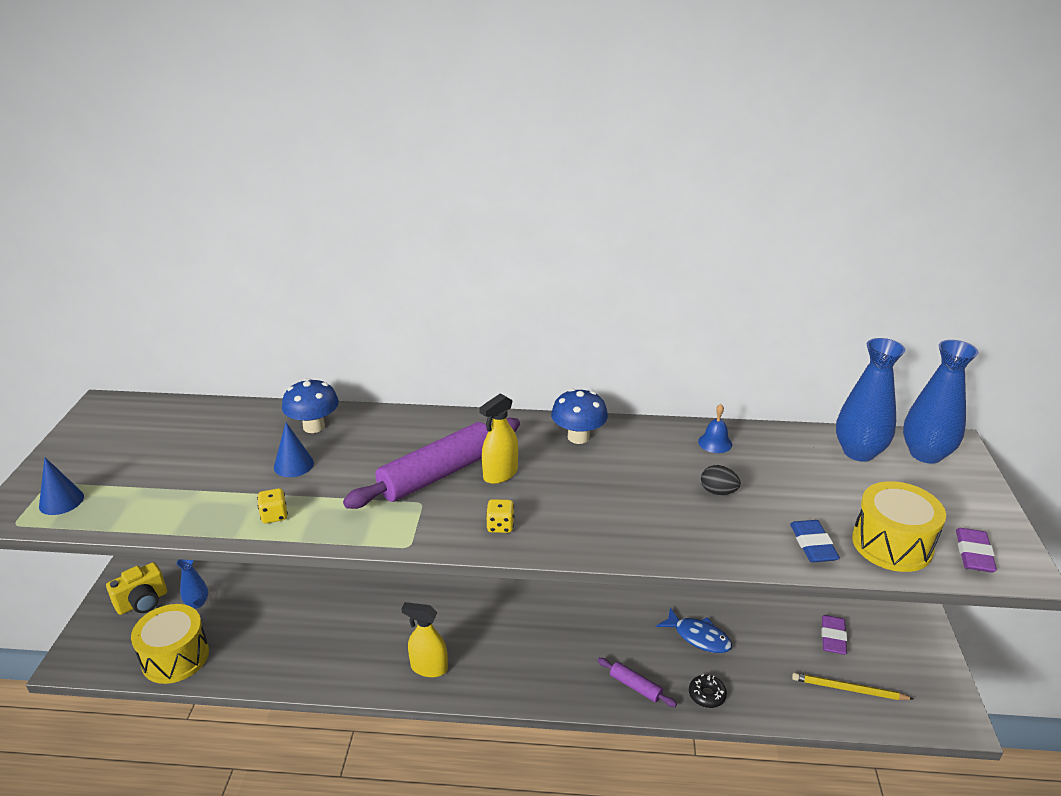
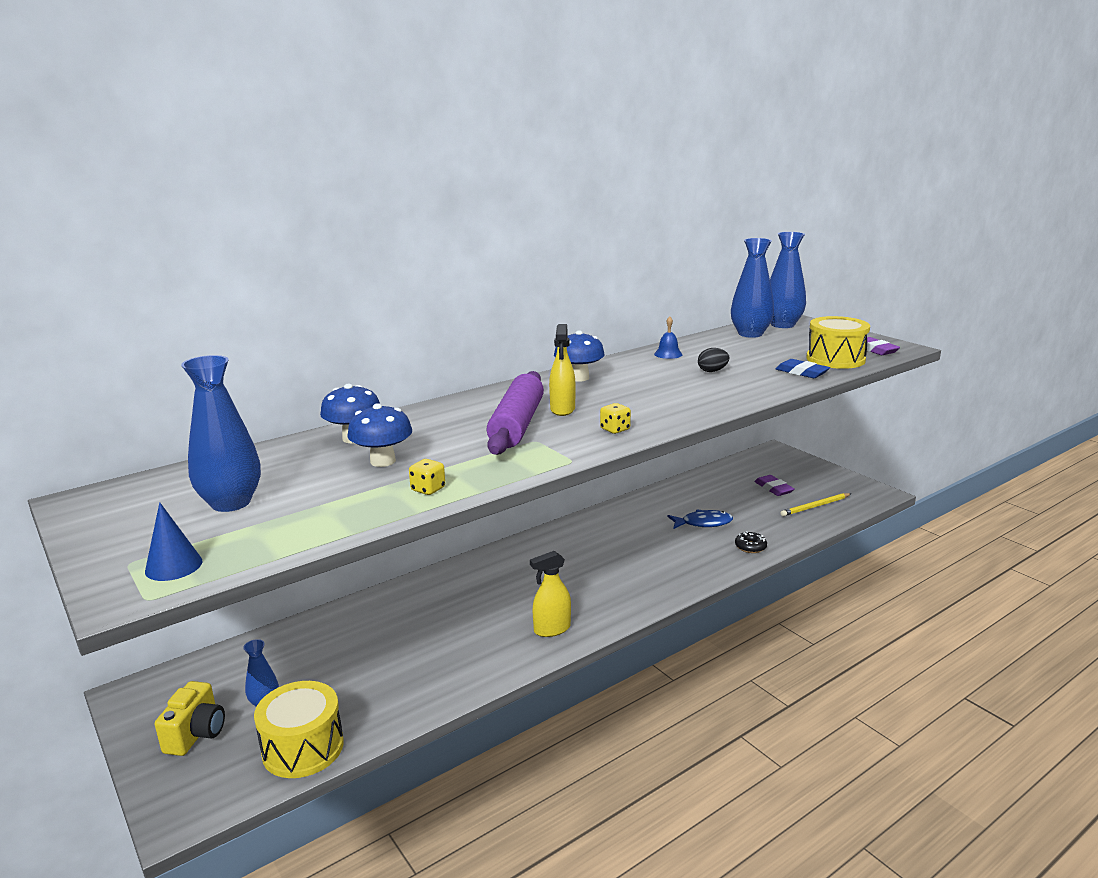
camera: 40 degrees left, 10 degrees down
(161, 456) = (231, 503): none -> blue vase
(293, 465) = (383, 461): blue cone -> blue mushroom
(635, 687) = (705, 565): purple rolling pin -> none

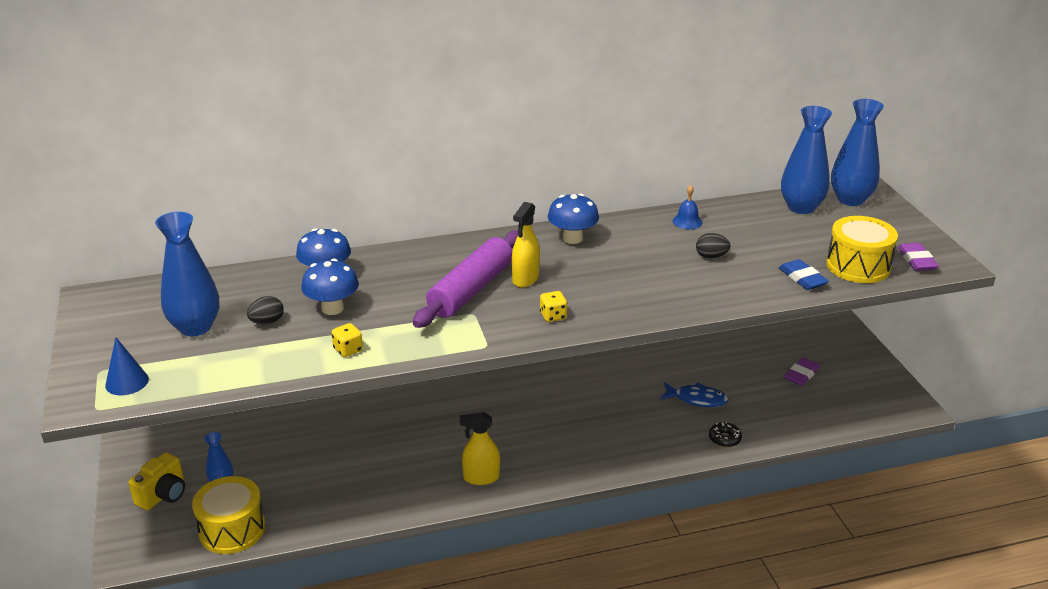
camera: 20 degrees right, 10 degrees up
(316, 484) = (267, 322): none -> black egg
(773, 488) = (801, 374): purple eraser -> purple eraser turned 45 degrees clockwise
(815, 506) = (830, 407): yellow pencil -> none

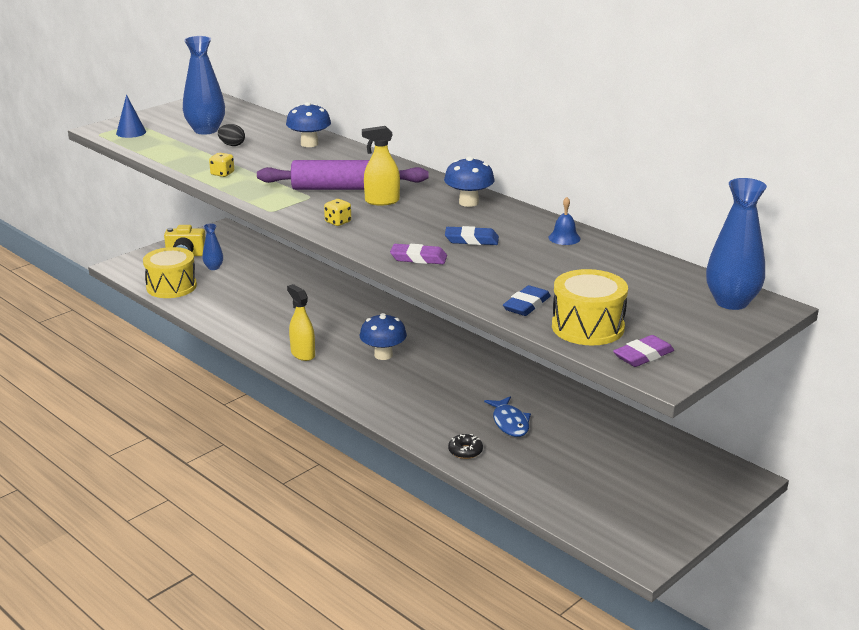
camera: 60 degrees right, 5 degrees down
(332, 308) = (268, 157): blue mushroom -> blue mushroom (383, 355)
(655, 262) = (471, 240): none -> blue eraser
(711, 256) = (513, 259): black egg -> none
(801, 207) = (673, 281): blue vase -> none
(801, 374) = (620, 472): purple eraser -> purple eraser (418, 258)

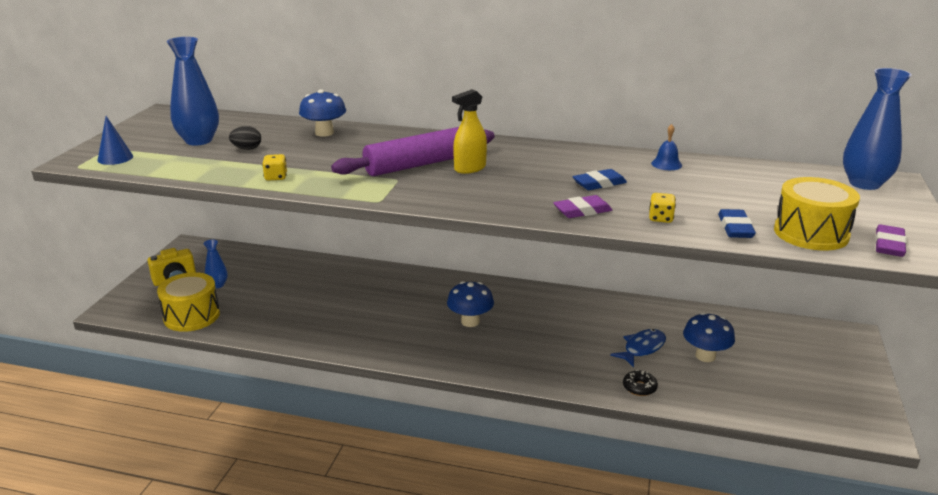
camera: 30 degrees left, 0 degrees up
(302, 354) = (397, 344): yellow spray bottle -> none
(338, 222) = (459, 196): yellow dice -> yellow dice (660, 218)
(468, 202) = (545, 153): blue mushroom -> blue mushroom (705, 356)
(509, 423) = (642, 348): blue fish -> blue fish turned 90 degrees counterclockwise

